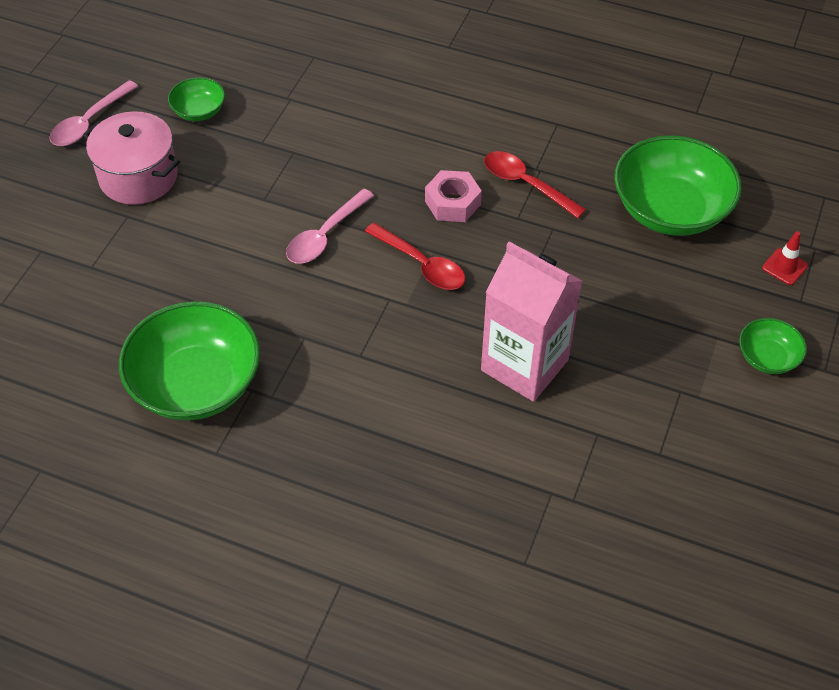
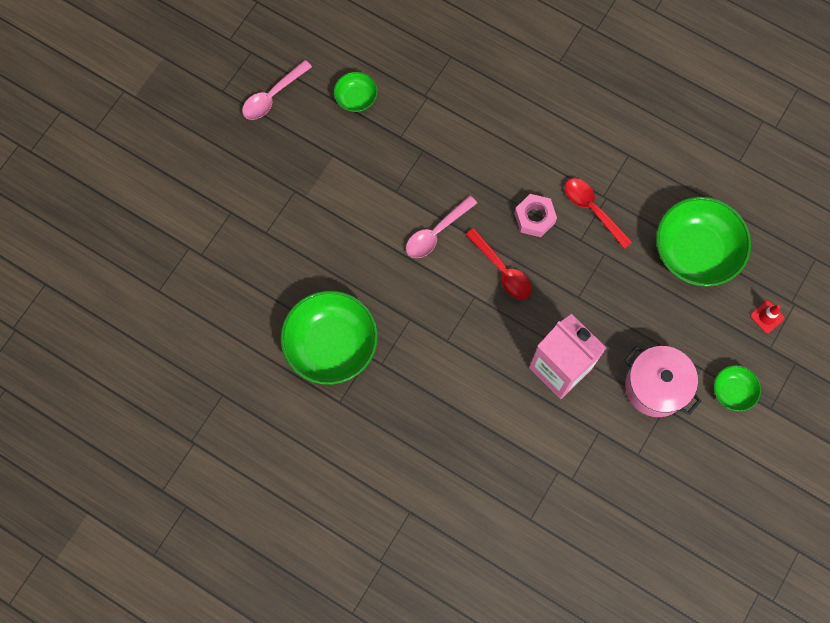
camera: 10 degrees right, 20 degrees up
(138, 177) = (305, 155): pink pot -> pink pot (655, 387)

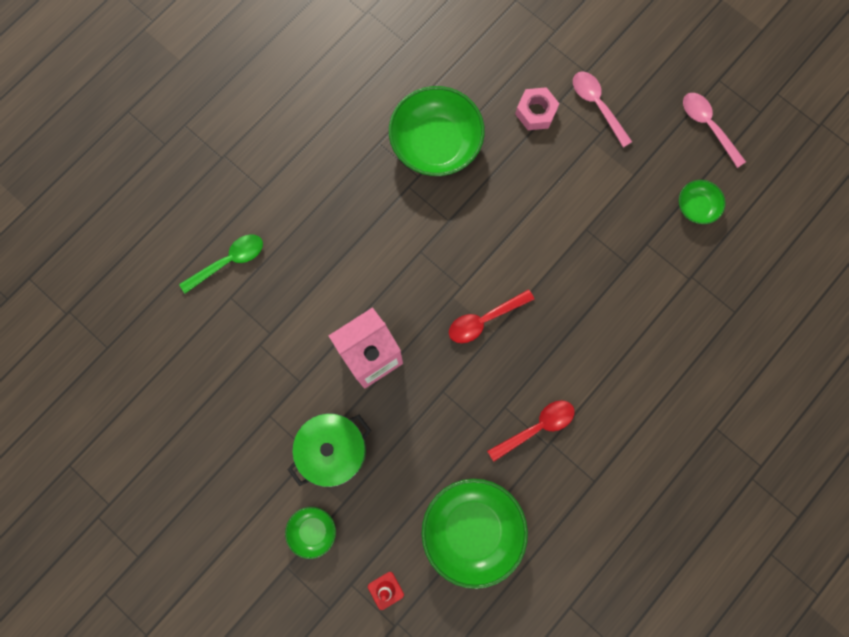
camera: 100 degrees right, 5 degrees up
(436, 232) = (535, 262): pink spoon -> pink spoon (597, 106)
(493, 529) = (228, 262): none -> green spoon
(534, 218) = (536, 364): pink nut -> pink nut (535, 112)
(655, 387) = (333, 450): pink pot -> green pot

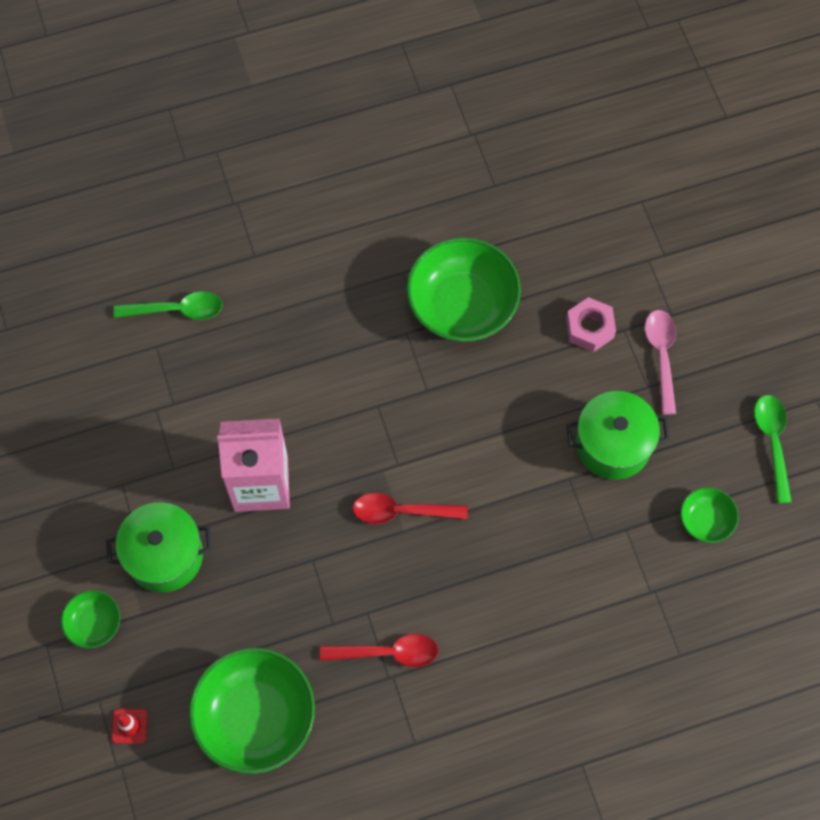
camera: 30 degrees right, 10 degrees down
(602, 188) = (613, 445): none -> green pot
(708, 126) = (772, 443): pink spoon -> green spoon

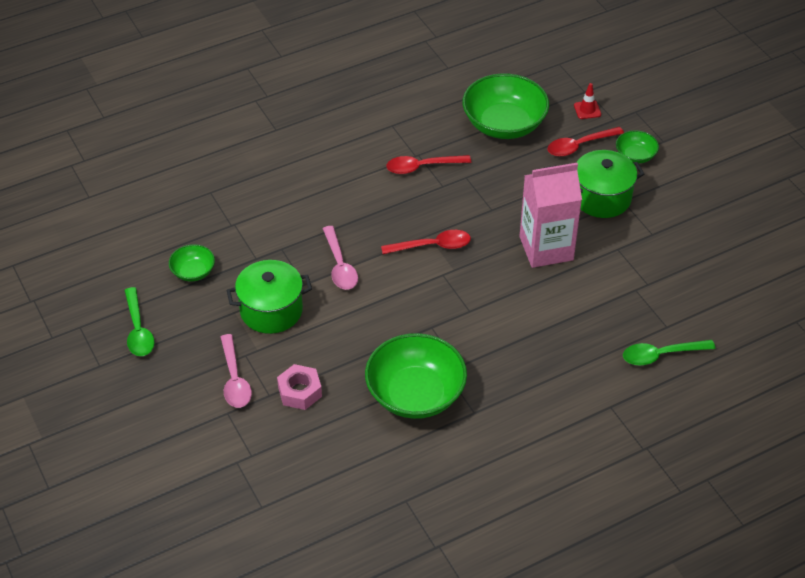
camera: 170 degrees right, 20 degrees down
(163, 656) = (579, 146): none -> red spoon
(522, 500) = (339, 265): none -> pink spoon

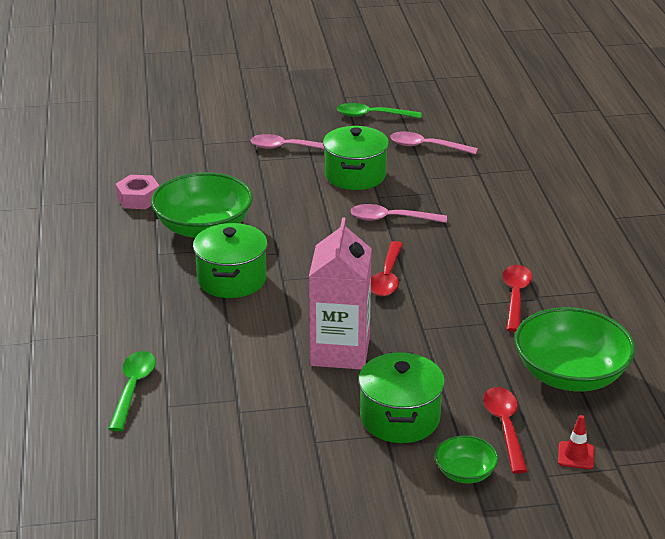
camera: 110 degrees right, 15 degrees down
(193, 272) = (427, 146): green bowl -> pink spoon
(300, 392) = (251, 174): pink nut -> pink nut (138, 198)
(487, 344) = (232, 279): none -> green pot

